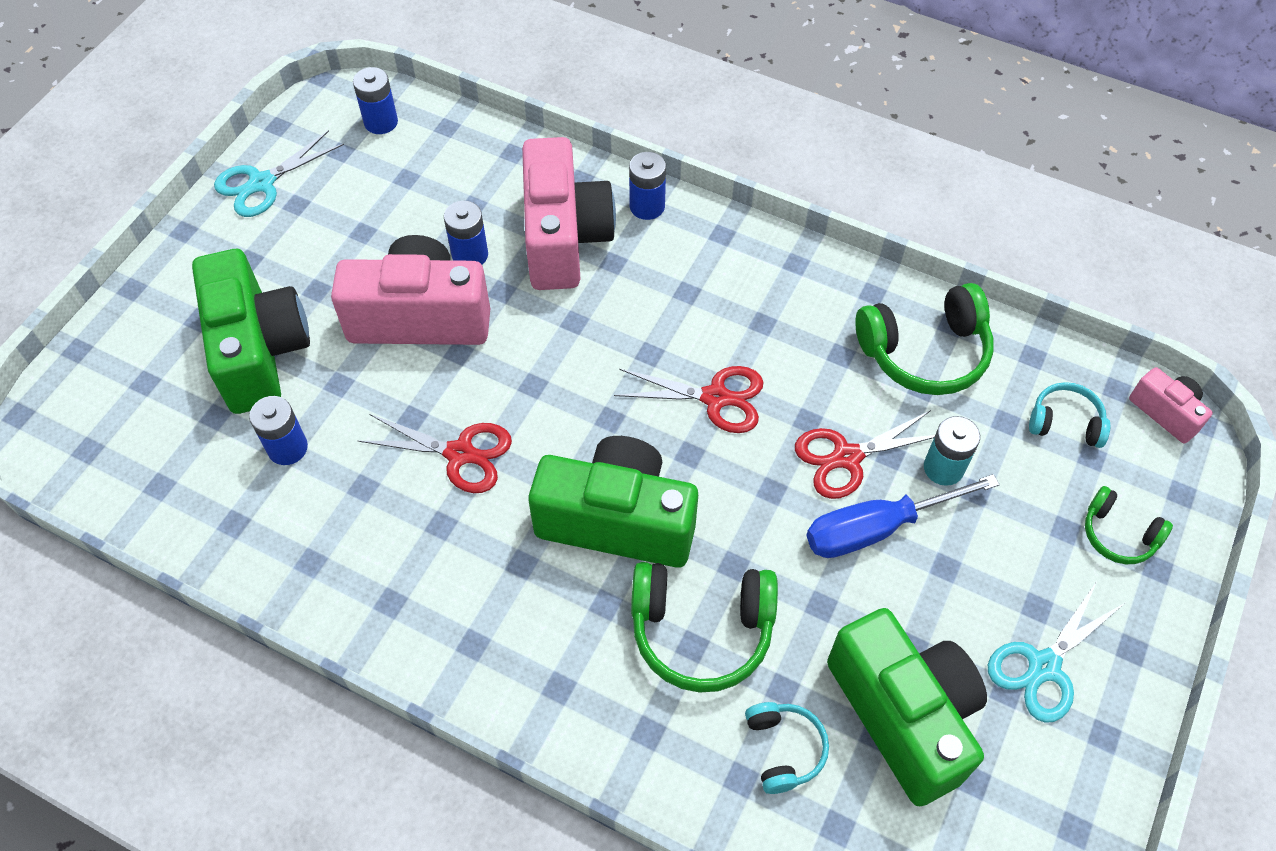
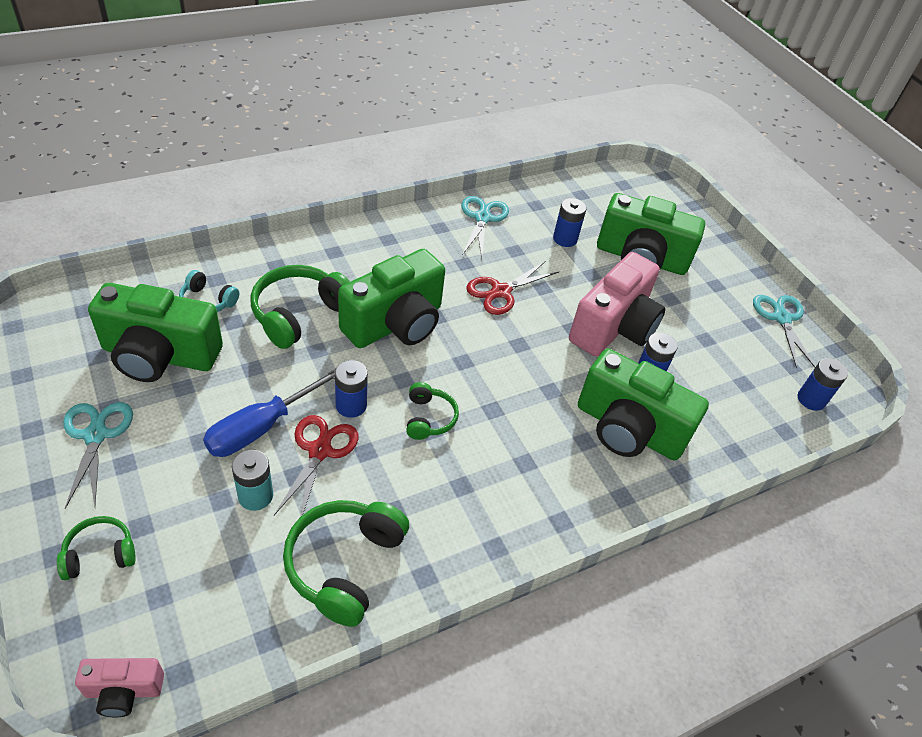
camera: 120 degrees right, 10 degrees down
(323, 566) = (482, 218): none -> turquoise scissors
(564, 237) = (628, 429): pink camera -> green camera
(647, 206) = (624, 494): blue battery -> blue battery (351, 405)
(715, 398) = (429, 418): red scissors -> green headphones
(876, 528) = (261, 427): blue screwdriver -> blue screwdriver turned 150 degrees counterclockwise
(1065, 422) = (199, 605): turquoise headphones -> none

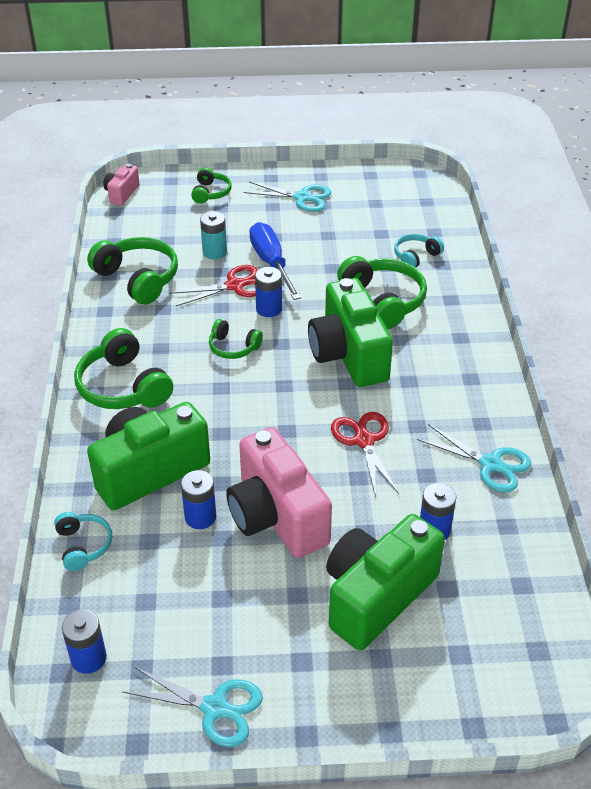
camera: 120 degrees right, 5 degrees down
(160, 355) = (364, 228): green camera -> none
(320, 451) = (235, 285): red scissors -> red scissors turned 60 degrees counterclockwise
(539, 496) = (123, 387): none -> green headphones
(732, 445) = (83, 545): none -> turquoise headphones

